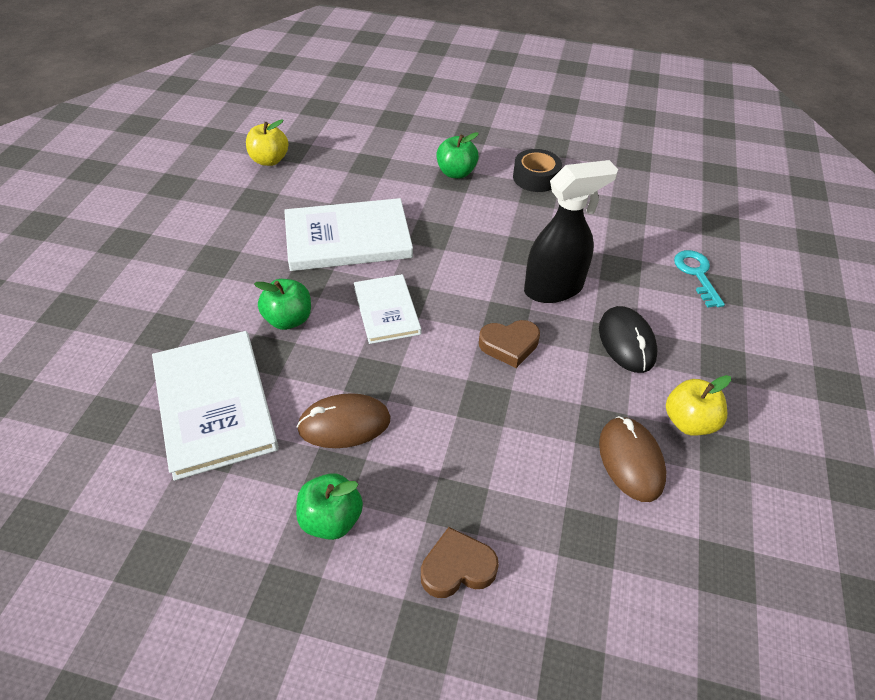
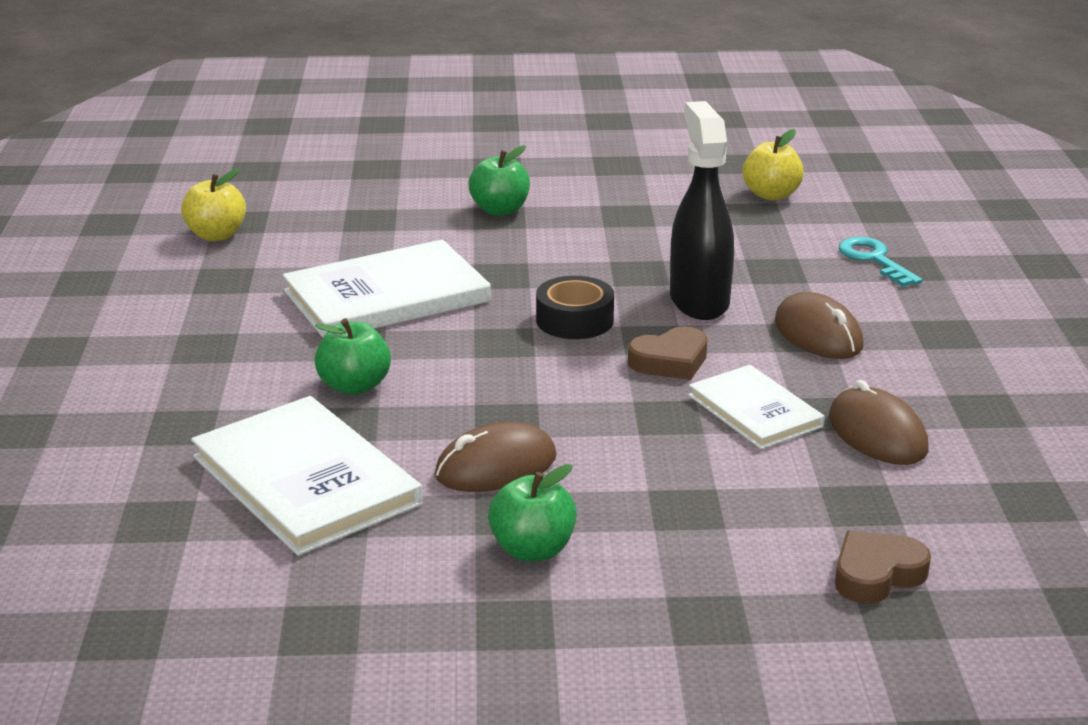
camera: 15 degrees left, 20 degrees down
(387, 310) = (486, 356): white book -> white book (755, 411)
(457, 568) = (717, 558): brown heart -> brown heart (876, 574)
(535, 177) = (614, 199): black tape -> black tape (574, 320)
(554, 289) = (699, 301): black spray bottle -> black spray bottle turned 60 degrees counterclockwise
(626, 342) = (818, 334): black mouse -> brown mouse
(689, 422) = (930, 390): yellow apple -> yellow apple (771, 195)

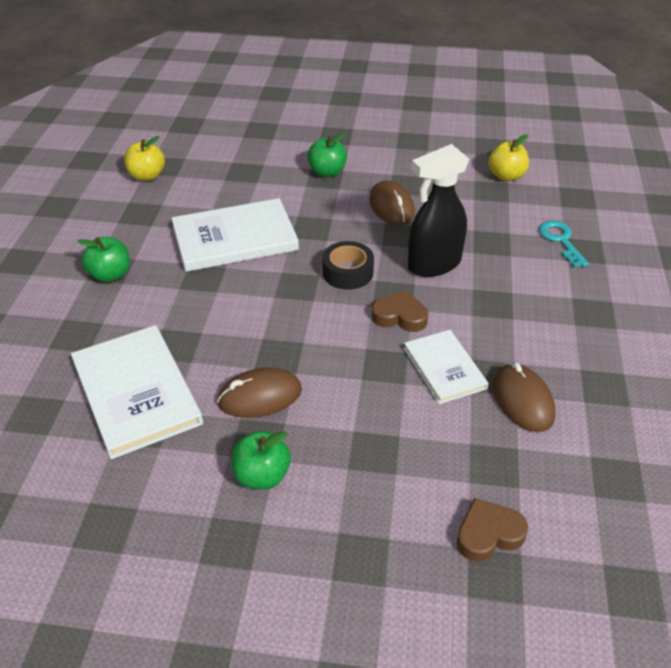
camera: 10 degrees right, 15 degrees up
(354, 386) = (191, 313): green apple -> green apple (110, 275)
(670, 361) = (400, 316): brown heart -> brown heart turned 150 degrees counterclockwise
(699, 301) = (433, 264): black spray bottle -> black spray bottle turned 120 degrees counterclockwise
(818, 334) = (505, 303): brown mouse -> brown mouse (391, 207)

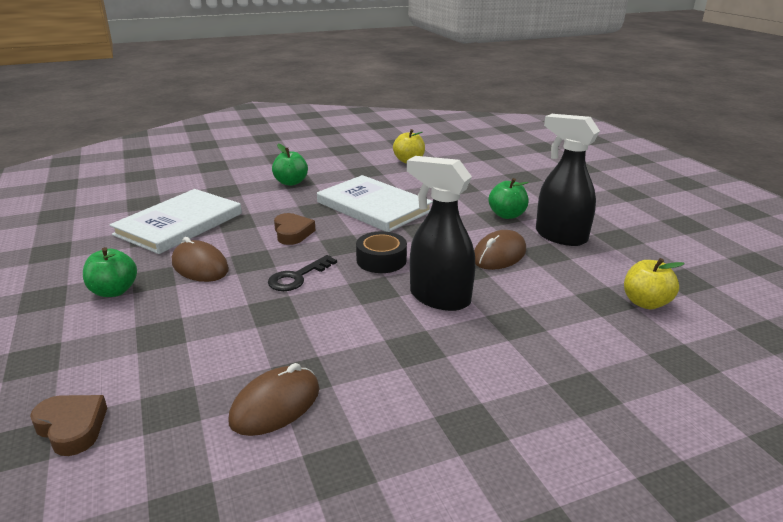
camera: 60 degrees right, 15 degrees down
(337, 333) = (297, 277): none -> black key
(387, 164) = (560, 236): none -> black spray bottle
(400, 316) = (345, 300): brown heart -> brown heart (292, 233)
(444, 368) = (291, 343): white book -> none
(561, 240) = (579, 369): turquoise key -> none

